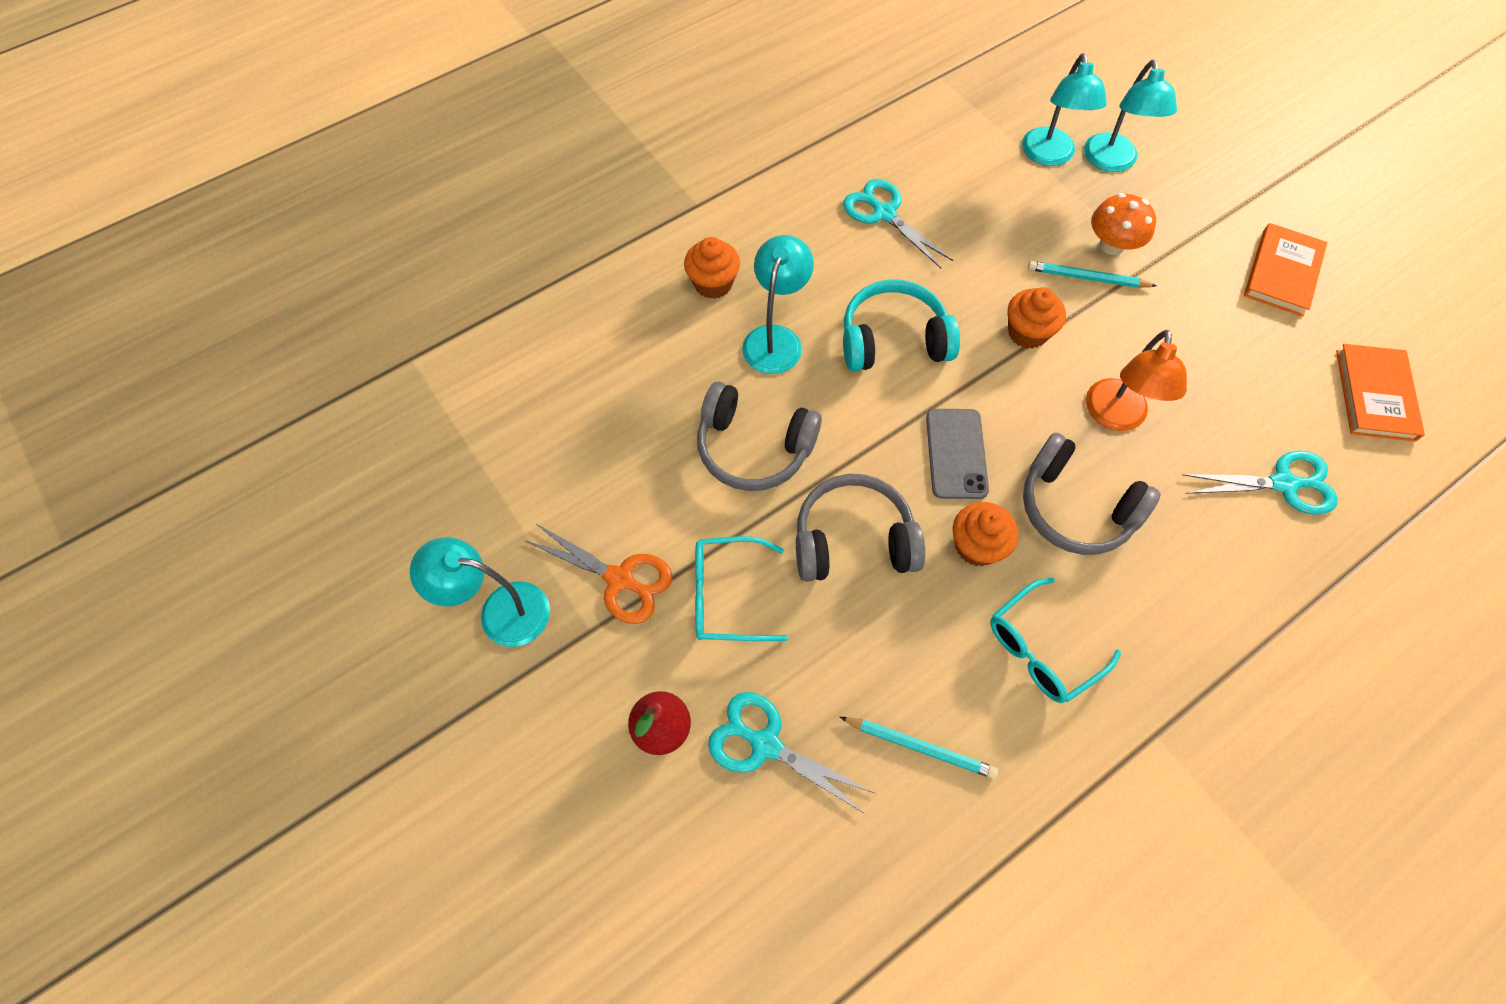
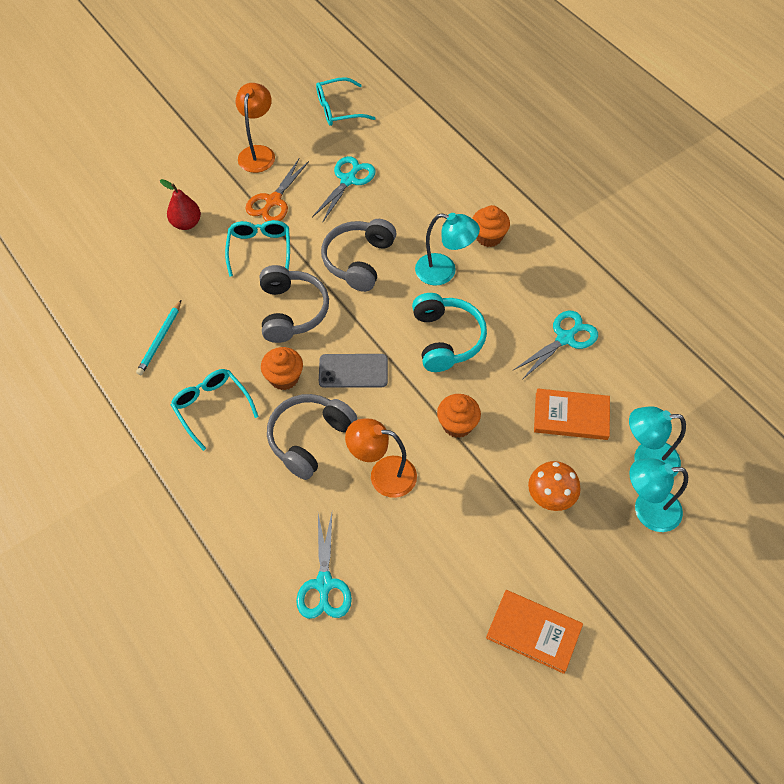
camera: 90 degrees right, 5 degrees down
(413, 482) = (338, 109): none -> turquoise glasses
(500, 611) = (258, 153): turquoise lamp -> orange lamp
(765, 744) = (171, 268): turquoise scissors -> turquoise scissors (348, 180)
(1087, 278) = (514, 473): turquoise pencil -> none
(1375, 395) = (406, 679): orange book -> orange book (571, 416)

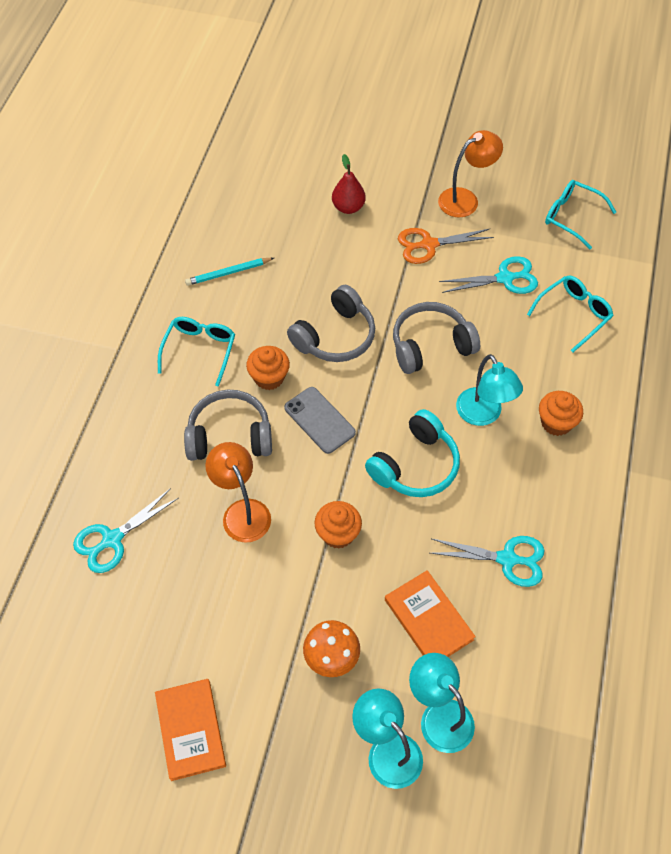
camera: 50 degrees right, 0 degrees up
(260, 249) = (372, 271): turquoise glasses -> turquoise glasses (573, 314)

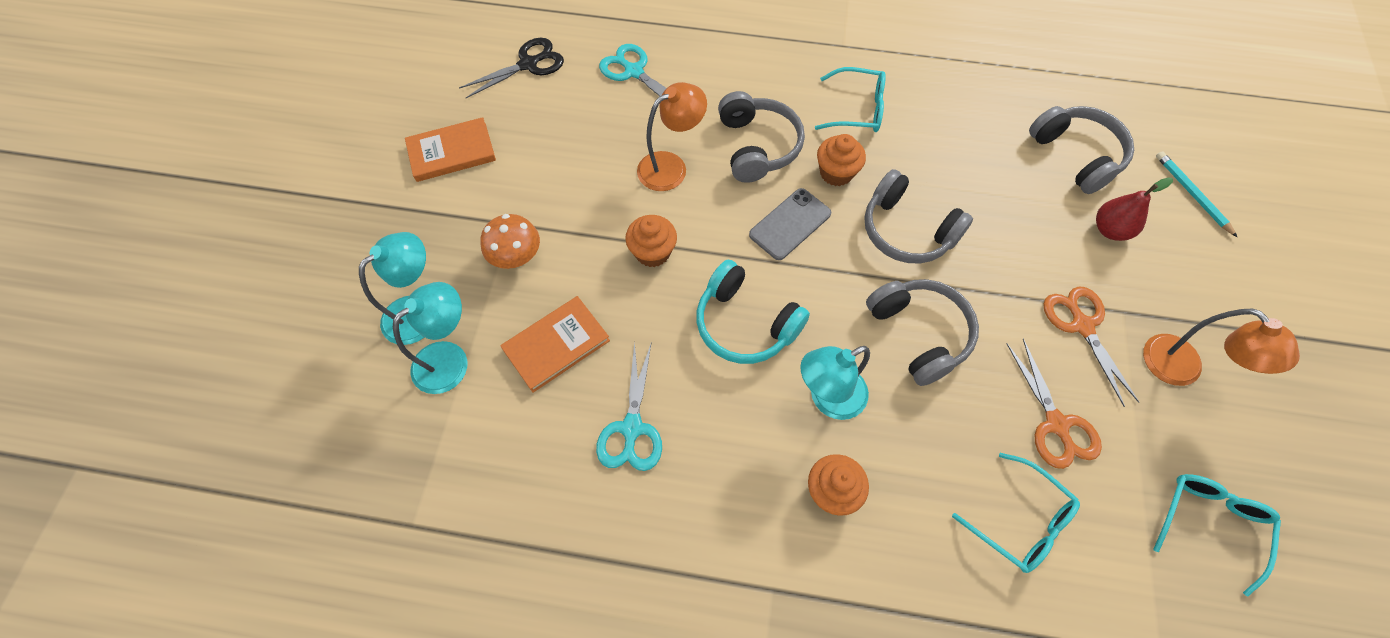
camera: 85 degrees right, 5 degrees up
(77, 649) = (528, 64): none -> black scissors
(228, 273) = (967, 121): turquoise pencil -> turquoise pencil (1192, 194)
(275, 209) = (1076, 155): none -> grey headphones
(505, 278) = (1056, 424): turquoise scissors -> orange scissors

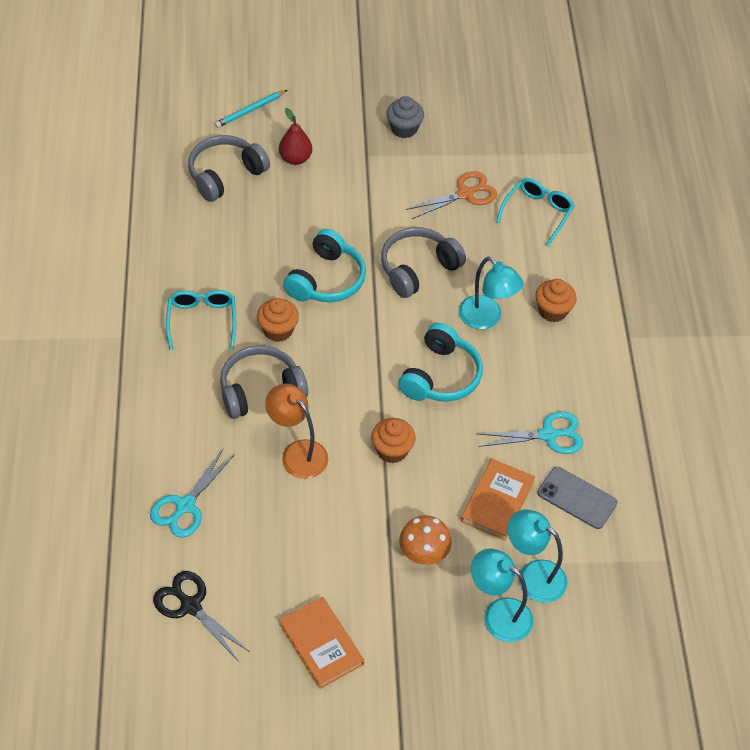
camera: 105 degrees left, 10 degrees down
(556, 345) = (497, 501): orange book -> orange book turned 75 degrees clockwise
(790, 224) = (339, 357): grey phone -> grey phone (577, 498)
(906, 230) = (326, 280): grey headphones -> turquoise headphones
(1082, 325) = (384, 178): orange scissors -> none
(1182, 369) = (404, 129): orange lamp -> grey cupcake
(1209, 523) = (507, 125): turquoise glasses -> none

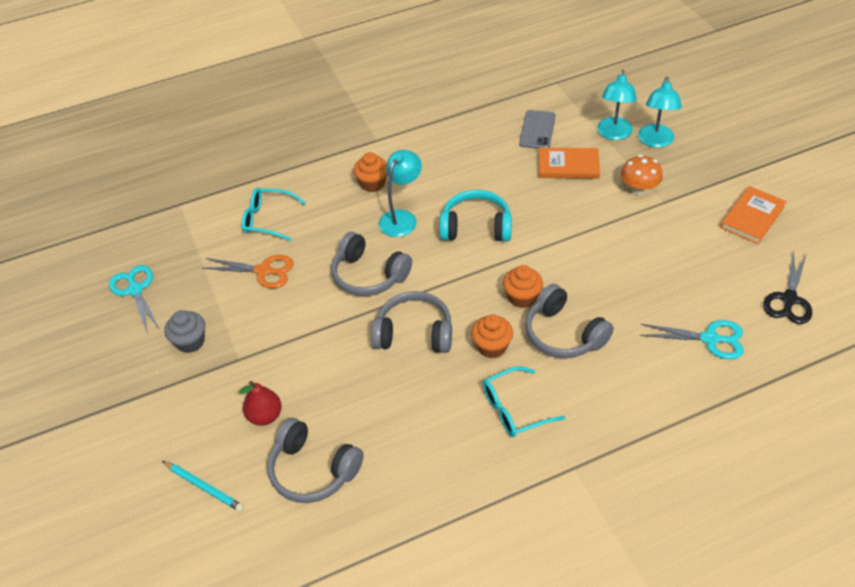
camera: 105 degrees left, 5 degrees down
(297, 453) = (607, 287): orange lamp -> none
(326, 280) = (414, 333): turquoise headphones -> grey headphones
(392, 450) = (565, 232): orange cupcake -> orange cupcake (522, 297)
(465, 194) = (263, 271): orange scissors -> orange scissors turned 150 degrees clockwise
(548, 435) = (493, 156): turquoise scissors -> turquoise scissors (135, 290)

